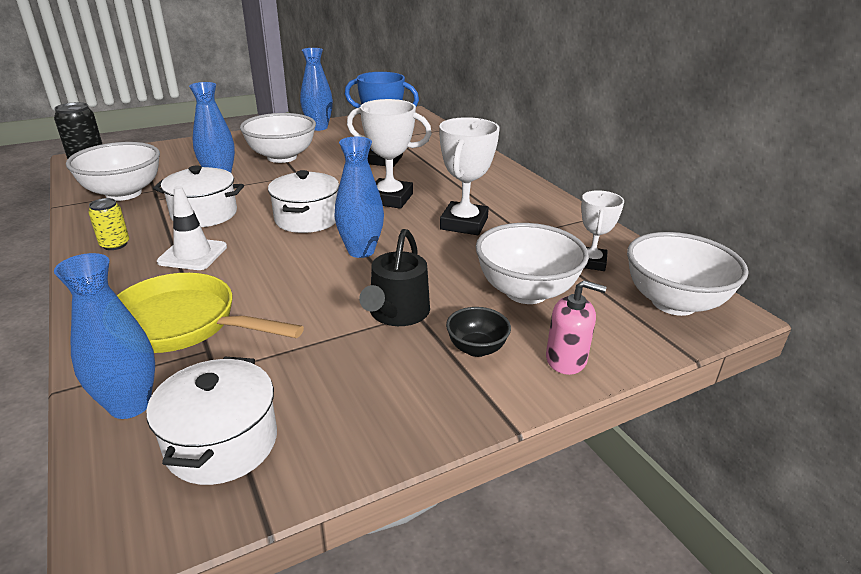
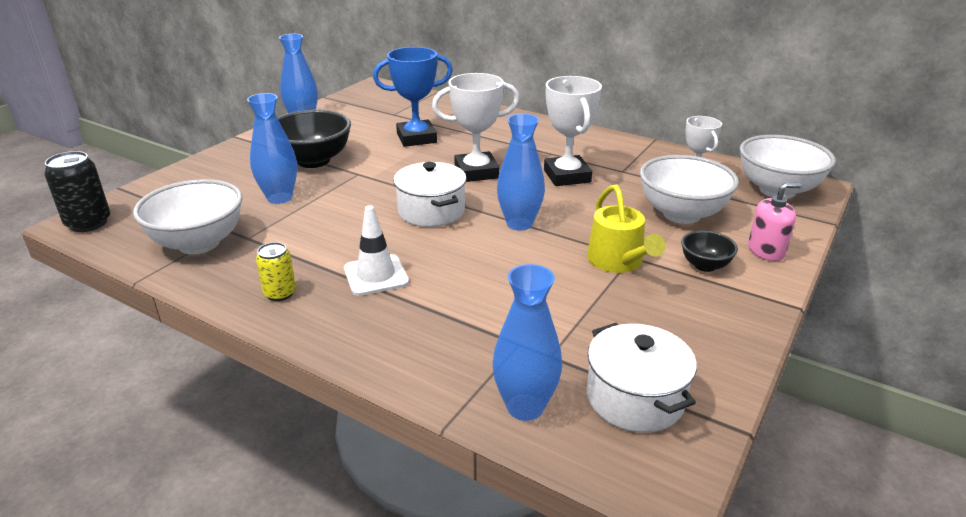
camera: 30 degrees left, 0 degrees up
(183, 324) = (466, 333): yellow pan -> none
(204, 214) = (324, 237): white pot -> none
(282, 157) = (313, 161): white bowl -> black bowl
(397, 313) = (618, 261): black watering can -> yellow watering can

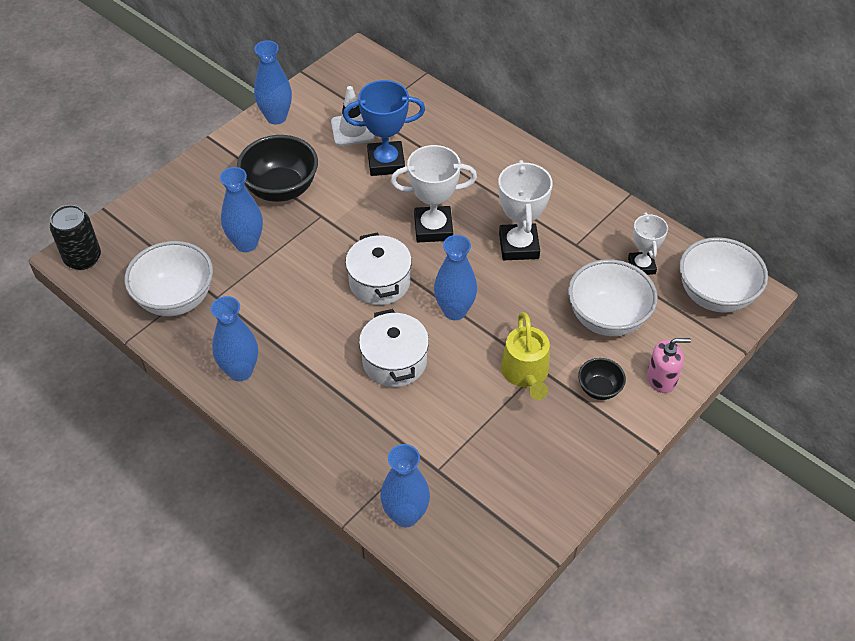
camera: 10 degrees right, 20 degrees up
(280, 293) = (240, 371): yellow can -> blue vase
(376, 275) = (319, 361): white traffic cone -> white traffic cone (352, 130)
(635, 398) = (487, 520): white pot -> white pot (394, 361)

